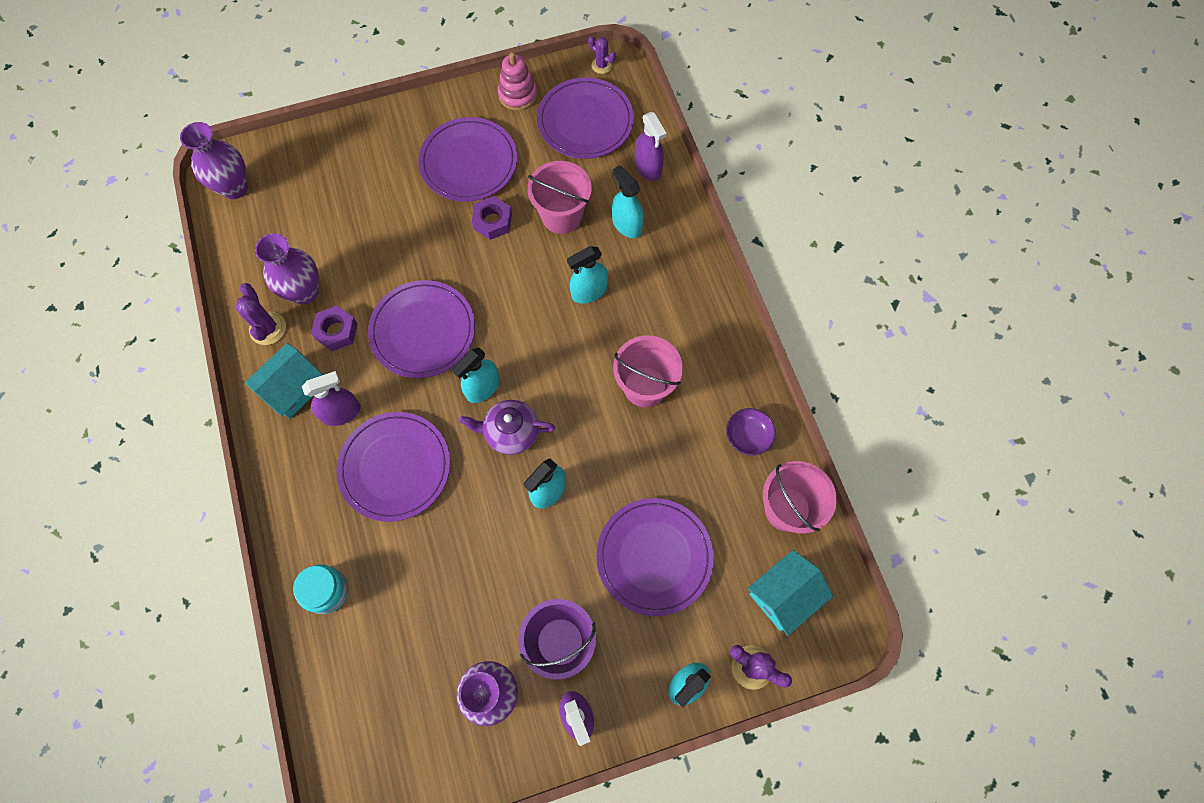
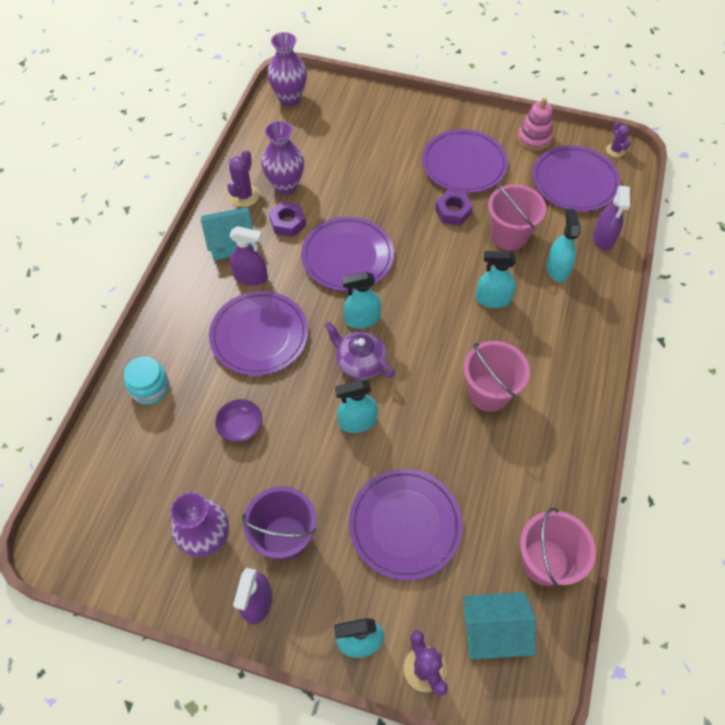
camera: 35 degrees right, 10 degrees down
(748, 436) = (550, 483): purple bowl -> purple bowl (241, 426)

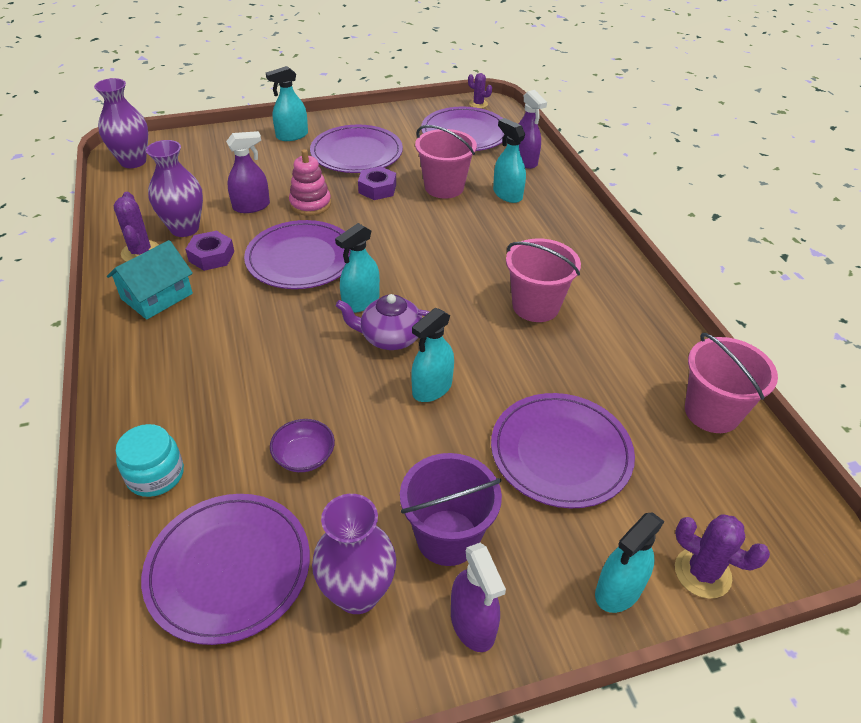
camera: 35 degrees left, 15 degrees down
(251, 277) = (205, 316): purple spray bottle -> purple spray bottle (251, 206)
(259, 335) = (257, 363): purple plate -> purple plate (229, 569)
(492, 299) = (472, 236): turquoise spray bottle -> turquoise spray bottle (292, 136)
(494, 630) = (727, 495): turquoise house -> none
(534, 138) = (403, 117): pink stacking toy -> pink stacking toy (310, 204)

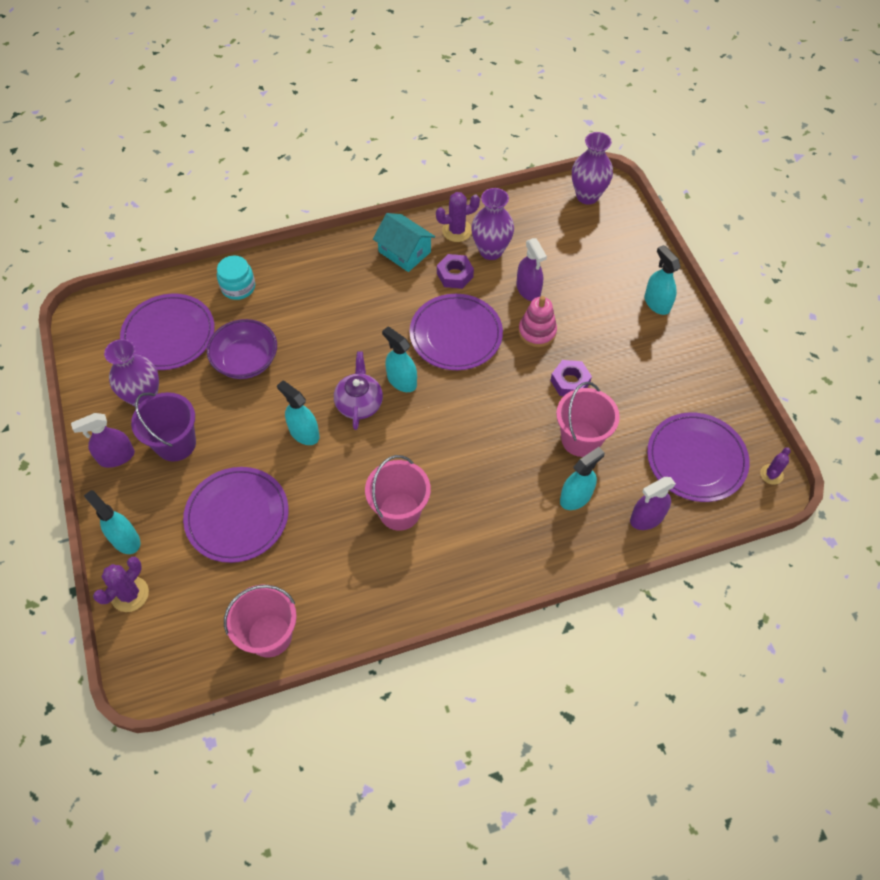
camera: 90 degrees right, 15 degrees up
(304, 456) = (246, 361): purple bowl -> purple bowl, size x1.65
(356, 153) = (633, 360): purple plate -> none

